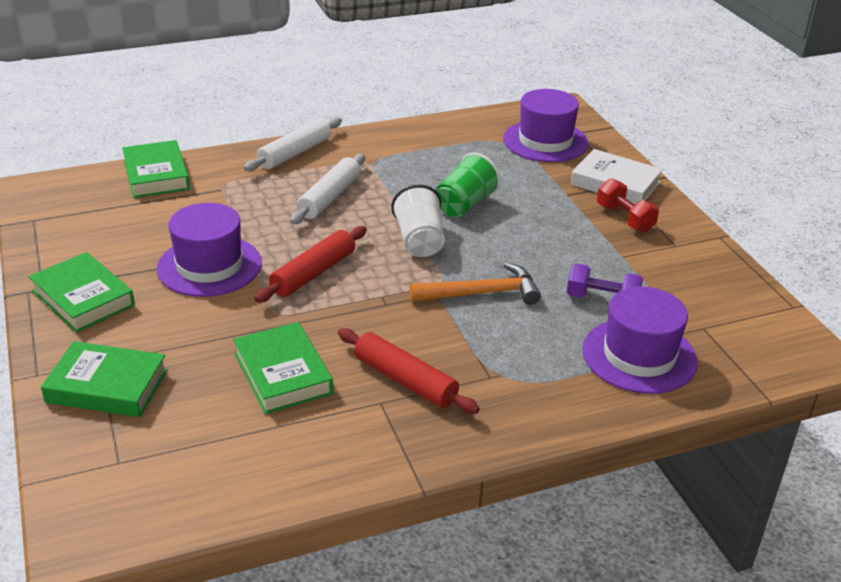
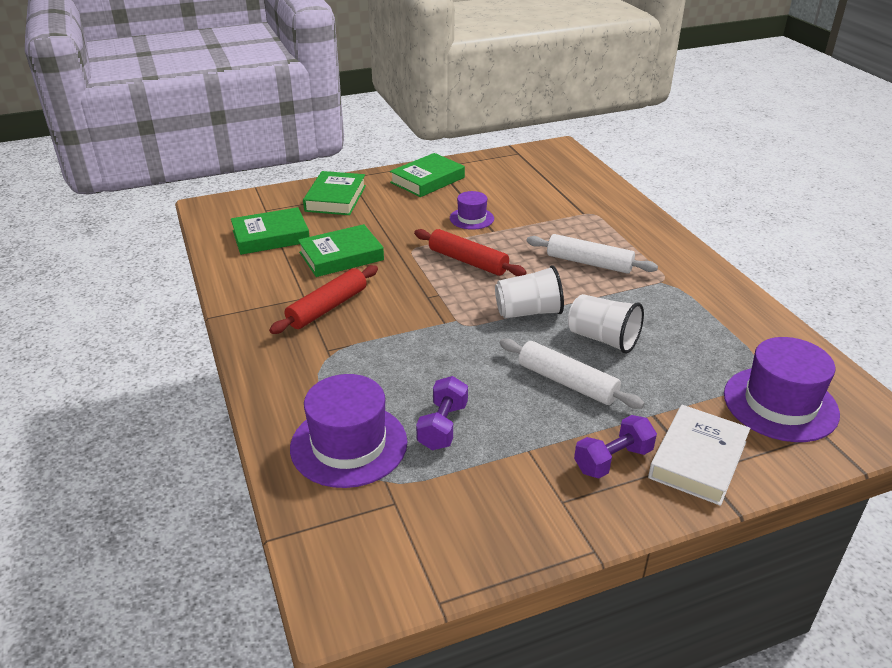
camera: 90 degrees right, 0 degrees up
(156, 175) = (596, 186): green book -> green book (271, 236)
(209, 266) = (471, 218): purple hat -> purple hat, size x0.56
(295, 153) = (662, 241): white rolling pin -> white rolling pin (567, 382)
(464, 205) = (603, 339): green cup -> white cup
(482, 293) = (446, 347): orange hammer -> none
(625, 218) = (613, 460): red dumbbell -> purple dumbbell

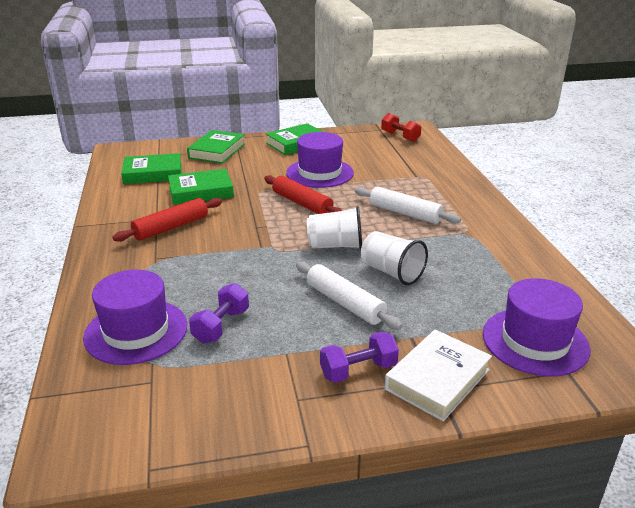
camera: 10 degrees right, 5 degrees down
(471, 218) = (320, 173): purple hat -> purple hat, size x1.80
(545, 161) = (400, 136): none -> red dumbbell

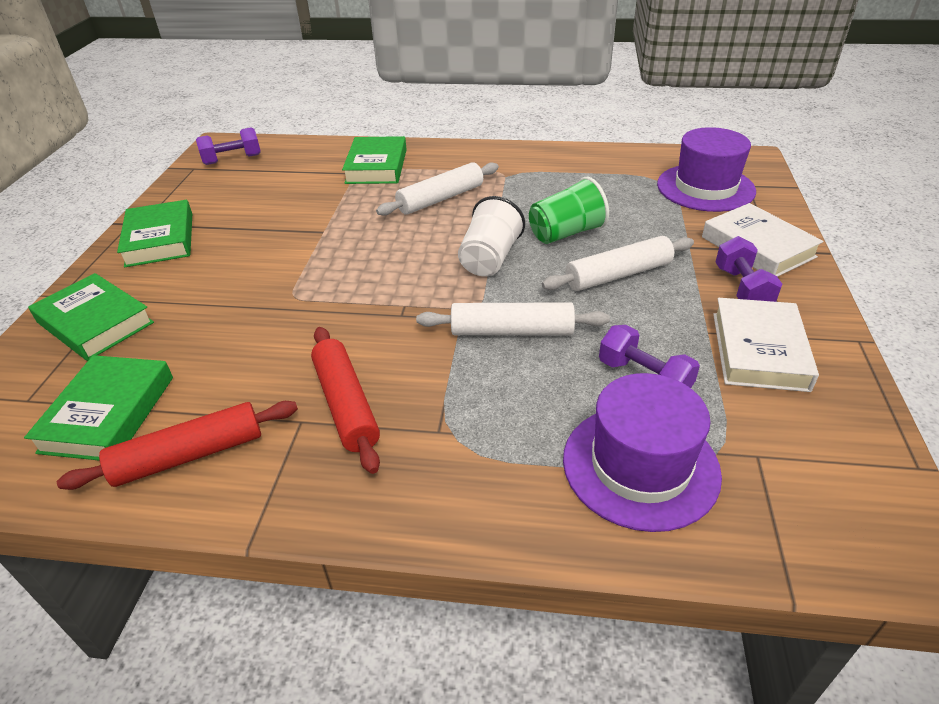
camera: 70 degrees left, 10 degrees up
(201, 191) = (242, 358): green book -> green book (376, 166)
(254, 267) = (512, 331): none -> white rolling pin
(271, 381) = (759, 350): none -> white book
(302, 203) = (361, 266): red rolling pin -> red rolling pin (189, 455)
(320, 173) = (281, 236): purple hat -> none
(391, 272) = (566, 233): white cup -> green cup
(400, 136) = (232, 159): red dumbbell -> purple dumbbell

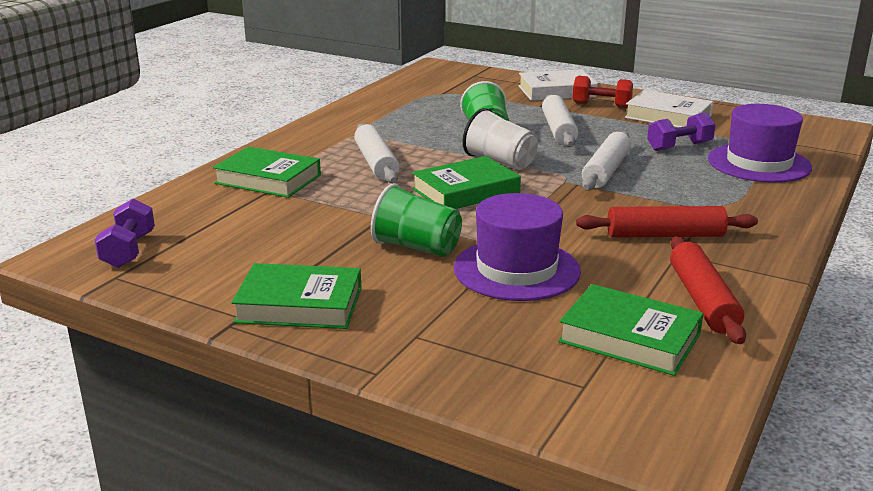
camera: 70 degrees left, 15 degrees down
(95, 323) = (459, 347): green book -> green book (466, 191)
(269, 262) = (417, 247): none -> green cup
(705, 188) = (464, 85): purple hat -> purple hat (516, 269)
(742, 288) = (601, 105): purple dumbbell -> red dumbbell

